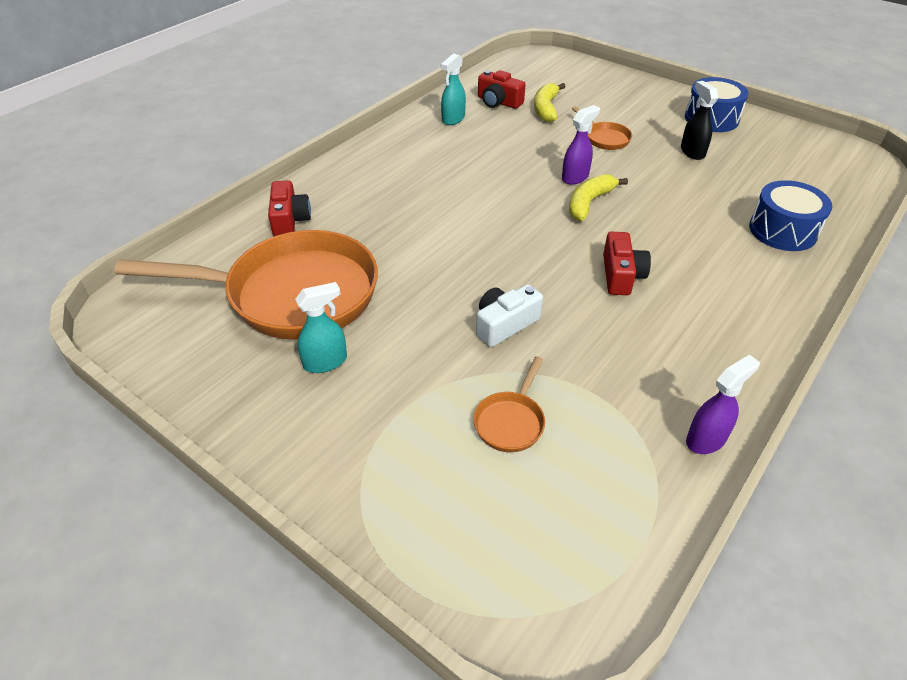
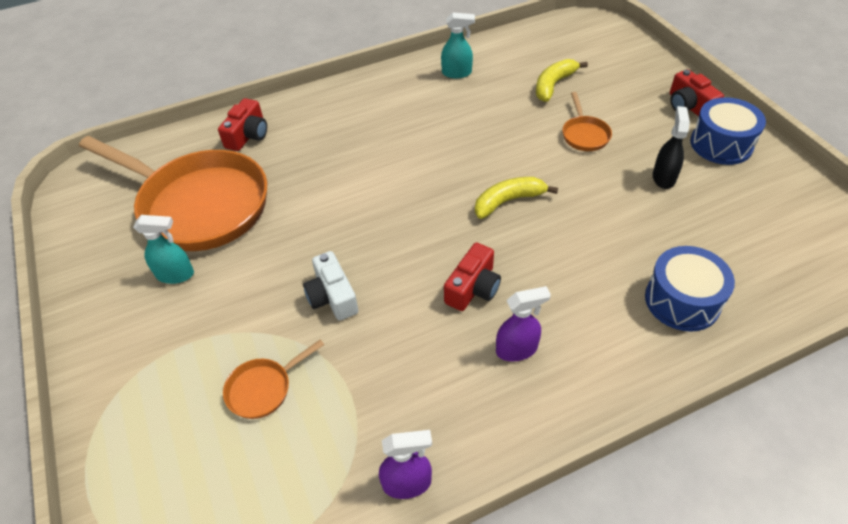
camera: 30 degrees right, 5 degrees up
(453, 119) = (457, 73): turquoise spray bottle -> turquoise spray bottle turned 150 degrees counterclockwise
(498, 102) = (514, 65): red camera -> red camera (689, 106)
(504, 324) = (332, 297): white camera -> white camera turned 105 degrees counterclockwise
(575, 177) = (518, 169): purple spray bottle -> purple spray bottle (517, 349)

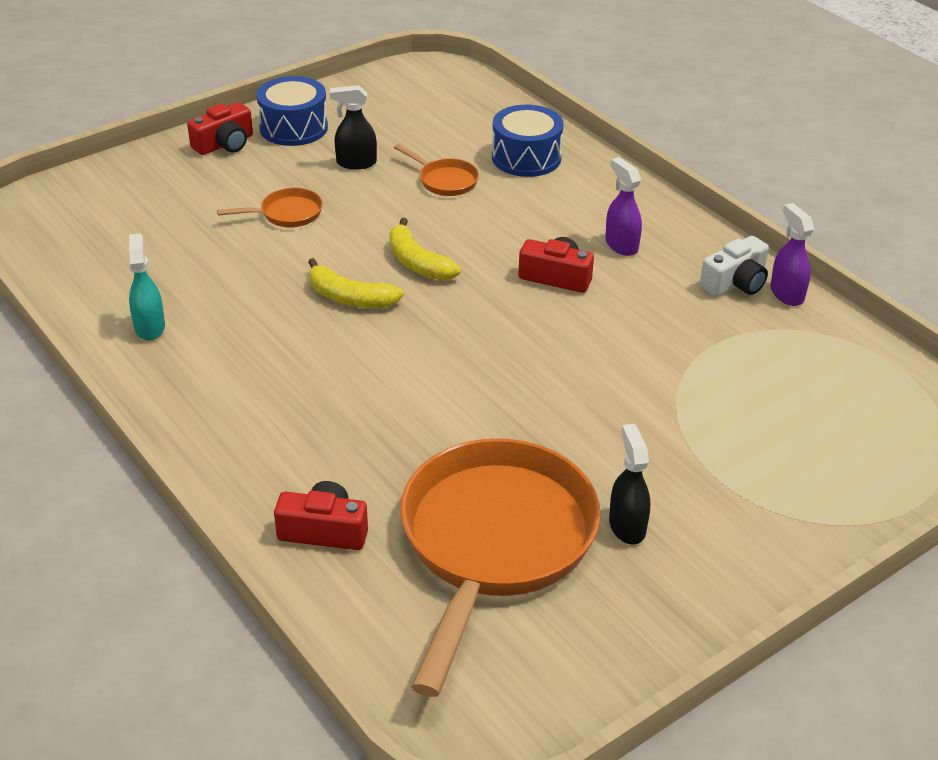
camera: 105 degrees left, 10 degrees down
(175, 275) = (627, 526): turquoise spray bottle -> black spray bottle
(263, 389) = (745, 403): orange pan -> orange pan (445, 180)
(332, 297) = (607, 376): white camera -> white camera (735, 283)
(553, 85) = (181, 240): yellow banana -> yellow banana (350, 298)

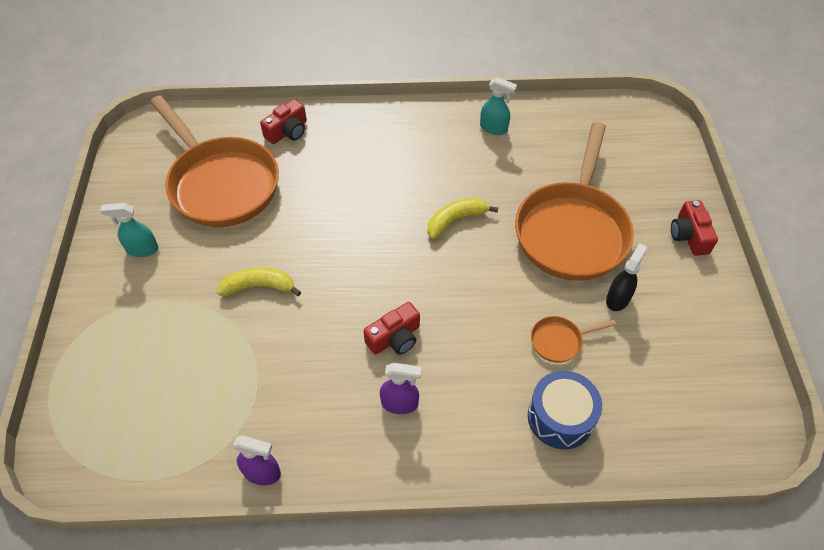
camera: 125 degrees right, 15 degrees up
(287, 214) = (572, 231): orange pan -> orange pan, size x2.48
(293, 128) = (694, 285): blue drum -> none
(417, 263) = (467, 271): yellow banana -> yellow banana (259, 286)
(627, 526) = (178, 239): black spray bottle -> none
(681, 552) = (142, 249): none -> turquoise spray bottle
(735, 283) = (301, 447): white camera -> none

